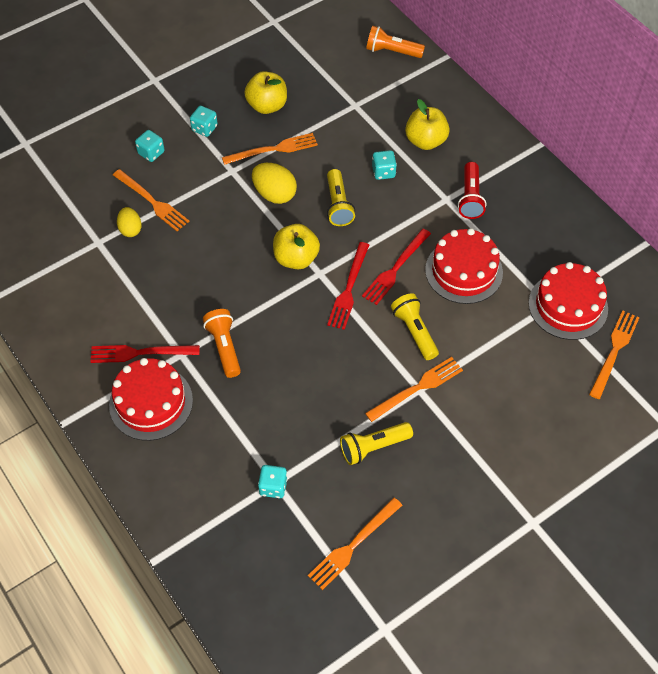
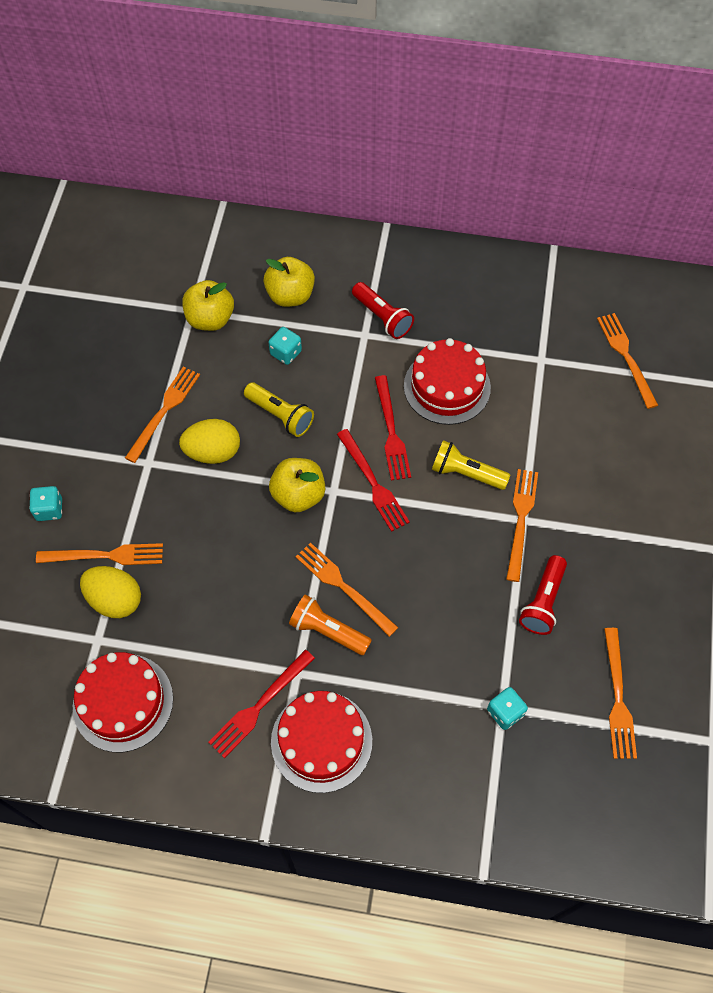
camera: 45 degrees left, 5 degrees up
(130, 229) = (115, 600): yellow egg -> yellow egg, size x1.56
(204, 128) = (75, 443): turquoise dice -> none
(262, 331) = (343, 587): none -> orange fork
(267, 106) = (111, 374): yellow apple -> yellow apple (210, 319)
(373, 447) = (543, 601): yellow flashlight -> red flashlight
(392, 51) = (169, 234): orange flashlight -> none
(568, 306) = (555, 348): red cake -> red cake (123, 702)

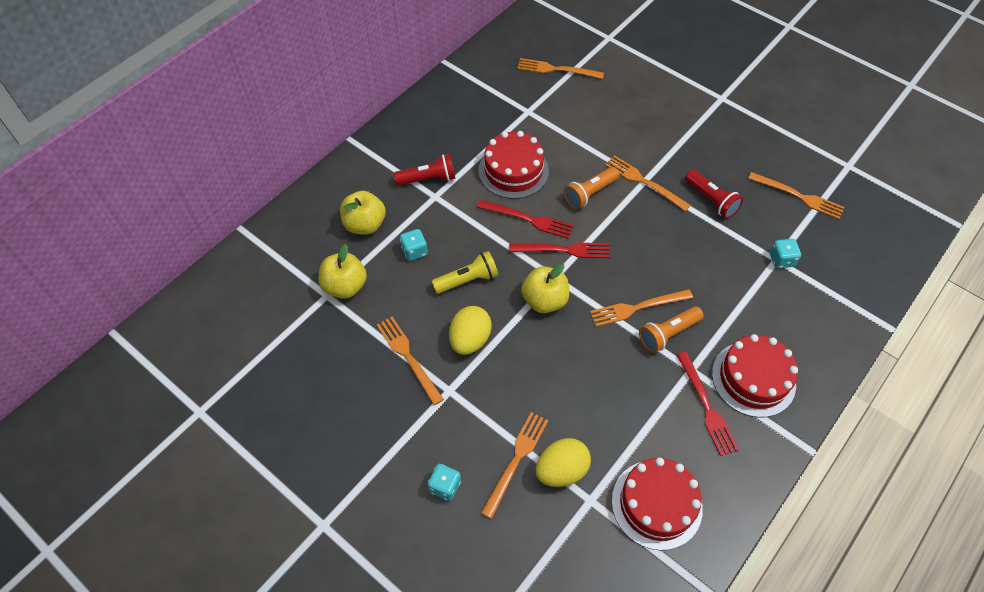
camera: 60 degrees left, 5 degrees down
(466, 473) = (590, 193): yellow flashlight -> orange flashlight

